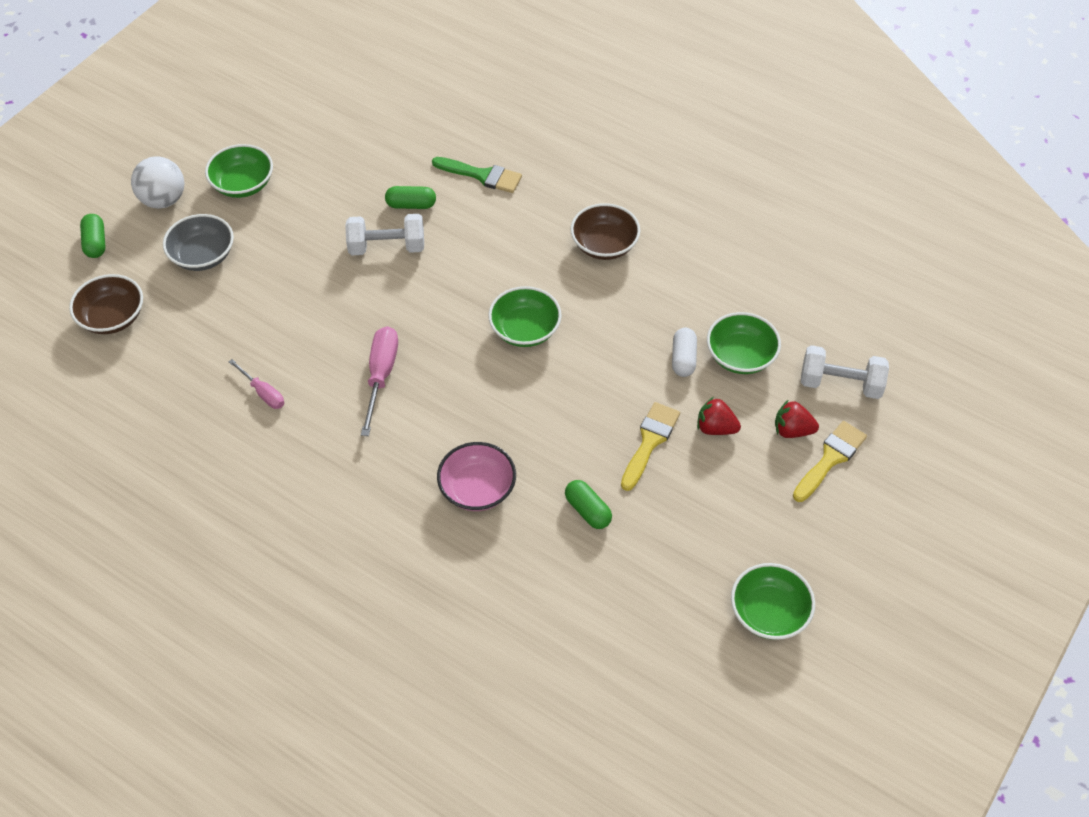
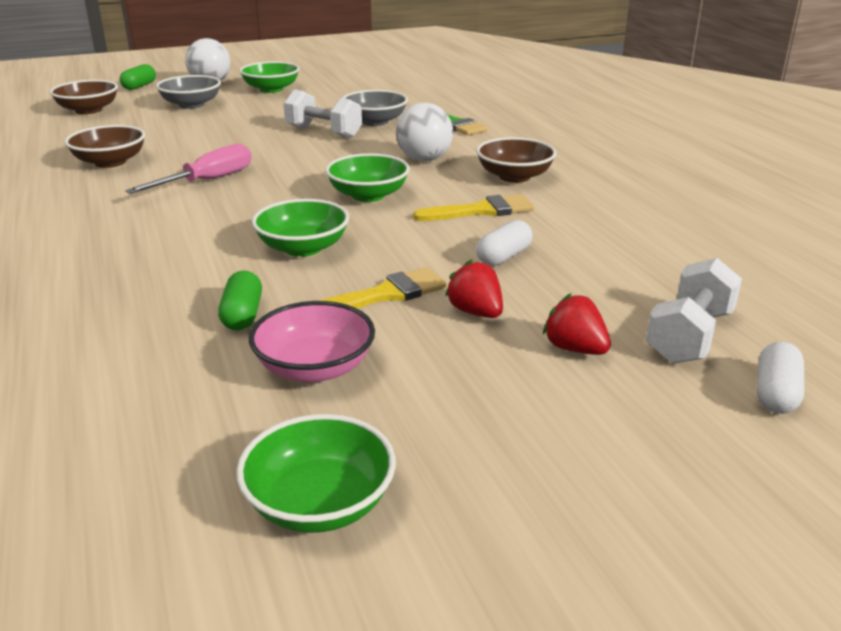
camera: 35 degrees right, 25 degrees down
(263, 393) = (110, 162): pink screwdriver -> brown bowl
(411, 205) = (375, 122): green capsule -> grey bowl
(477, 489) = (167, 262): pink bowl -> pink bowl (315, 368)
(514, 252) = (424, 159): none -> white ball
(740, 356) = (575, 275): green bowl -> green bowl (303, 248)
(830, 458) = (603, 392): yellow brush -> yellow brush (481, 211)
(840, 384) = (689, 336): white dumbbell -> white dumbbell turned 75 degrees clockwise
(907, 410) = (776, 393): none -> white capsule

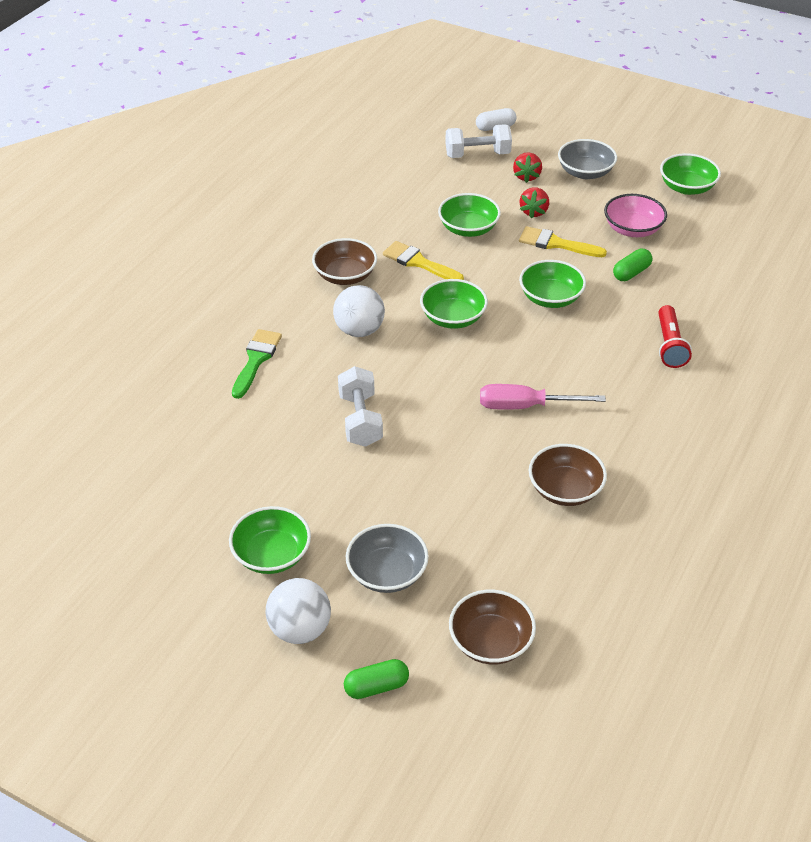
camera: 130 degrees left, 15 degrees up
(106, 273) = (669, 345): none -> red flashlight
(375, 122) = (299, 408): grey bowl -> grey bowl (585, 172)
(504, 257) = (468, 228): white capsule -> green bowl

